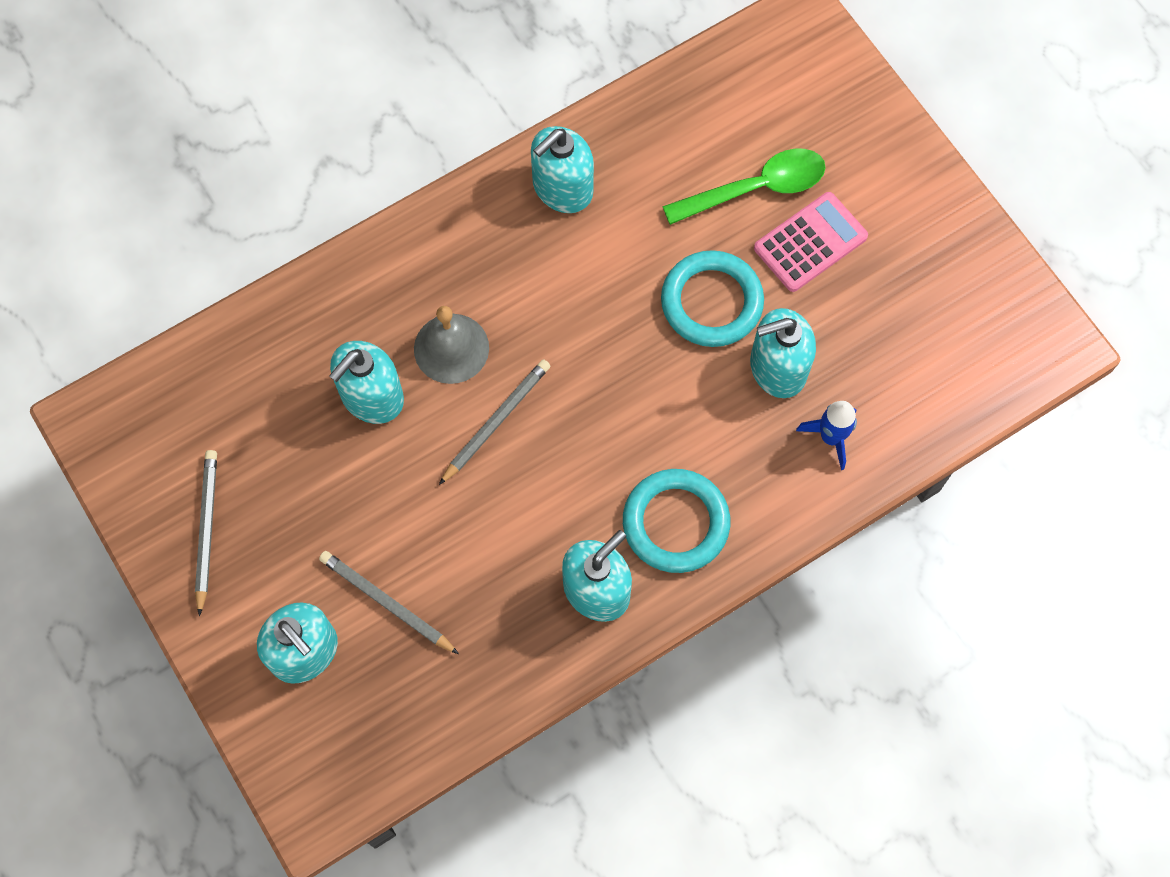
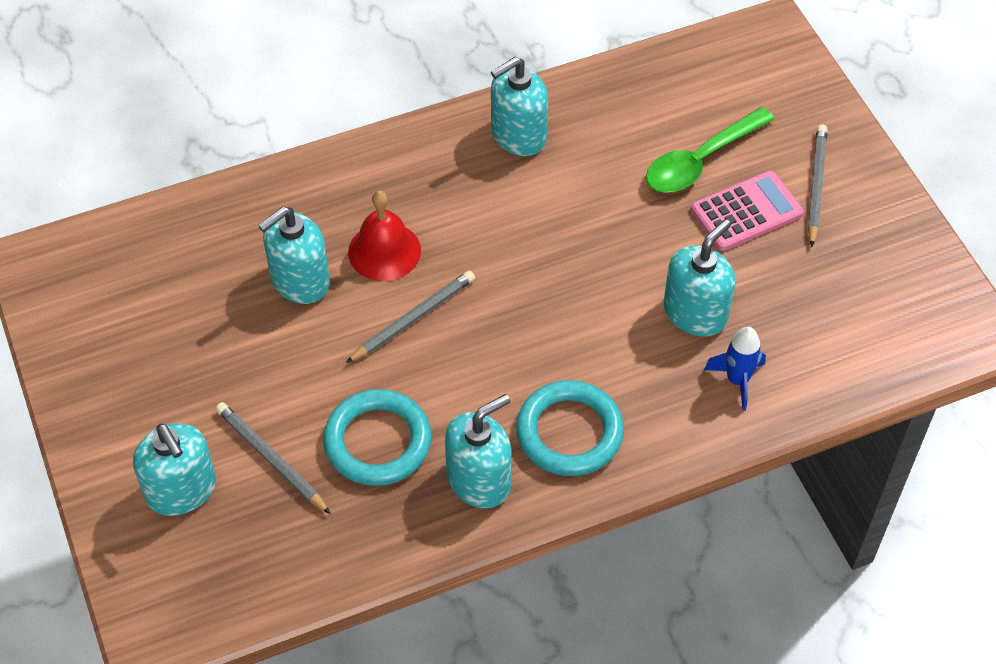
camera: 10 degrees right, 15 degrees down
(207, 530) = (116, 369): grey pencil -> grey pencil (816, 186)
(451, 348) = (384, 251): grey bell -> red bell
(711, 302) = (641, 248): turquoise ring -> turquoise ring (377, 441)
(755, 189) = (701, 160): green spoon -> green spoon turned 150 degrees clockwise
(777, 368) = (695, 313): turquoise soap dispenser -> turquoise soap dispenser turned 135 degrees clockwise

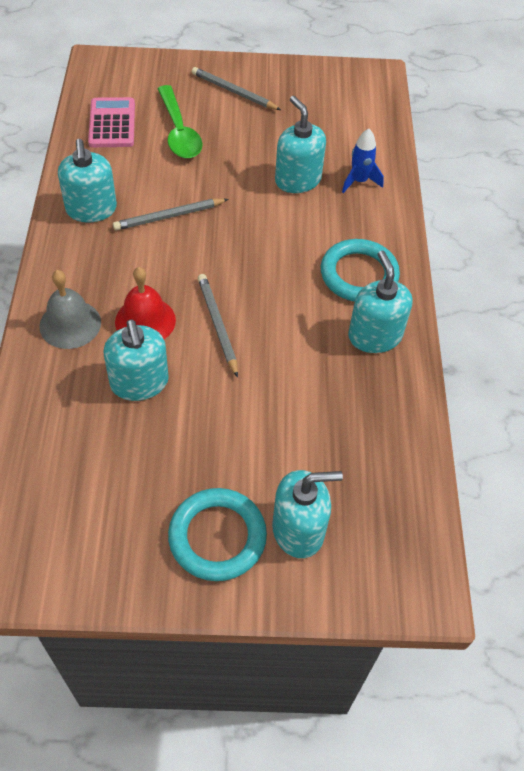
camera: 70 degrees left, 0 degrees up
(271, 459) = (298, 456): grey pencil -> grey pencil (169, 216)
(346, 189) = (70, 324): none -> grey bell
(377, 441) = (315, 383): turquoise ring -> turquoise ring (217, 537)
(746, 212) = (233, 128): pink calculator -> pink calculator (112, 123)

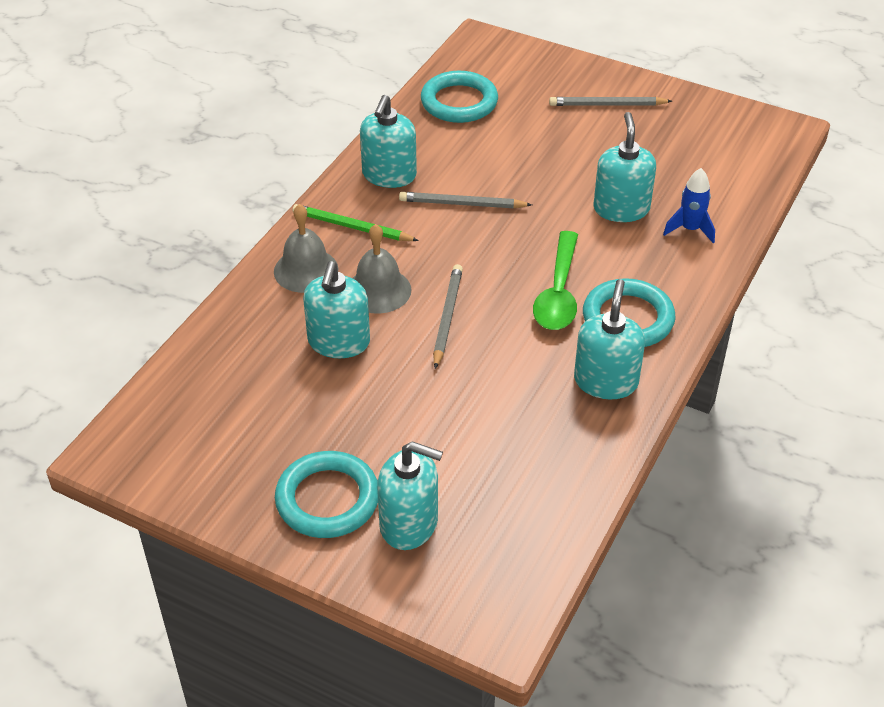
camera: 30 degrees right, 10 degrees down
(88, 268) = (352, 227): none -> green pencil
(112, 123) = (459, 102): pink calculator -> turquoise ring
(145, 321) = (378, 290): red bell -> grey bell
(179, 131) = (523, 127): green spoon -> green spoon (558, 292)
(234, 92) = (607, 105): grey pencil -> grey pencil turned 60 degrees counterclockwise

